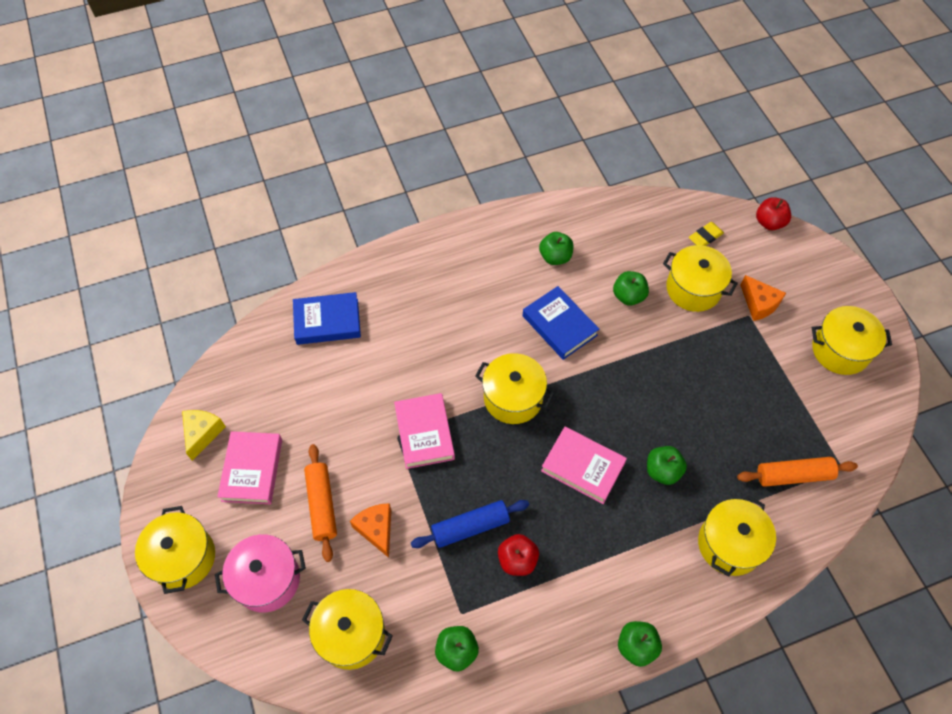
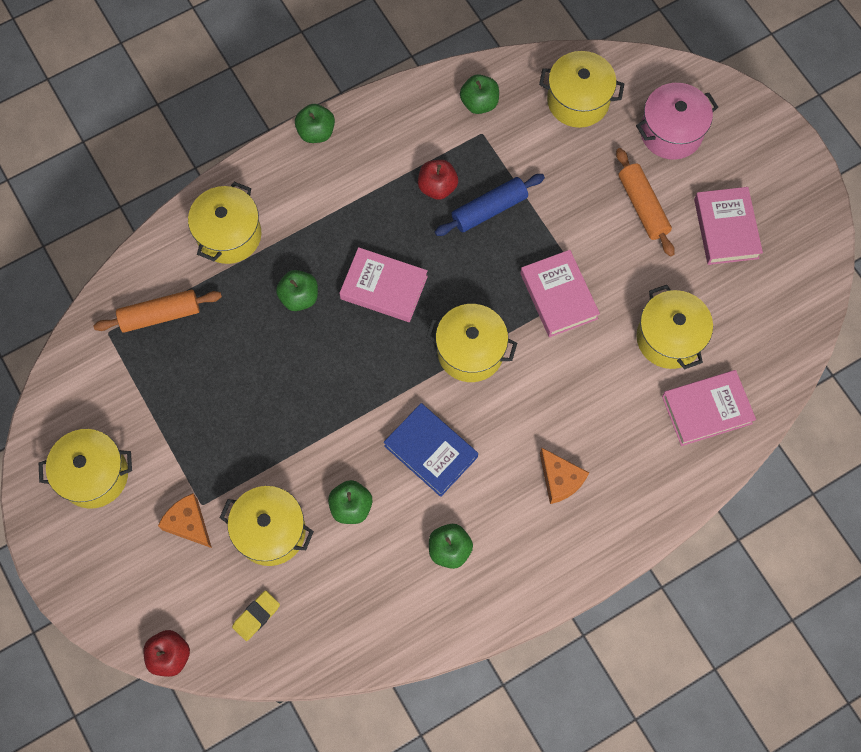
camera: 170 degrees right, 10 degrees up
(183, 557) = (758, 138): yellow pot -> yellow pot (669, 338)
(202, 433) = (793, 257): yellow cheese -> none
(327, 321) = (706, 409): blue book -> pink book
(376, 529) = (581, 192): orange cheese -> orange cheese (560, 480)

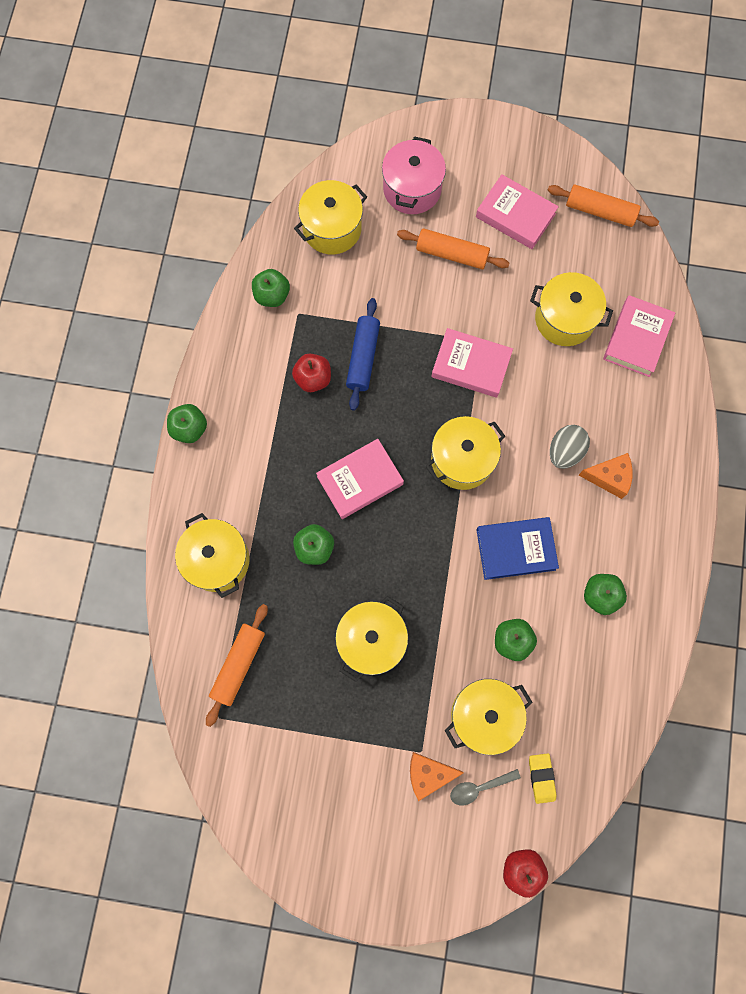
camera: 50 degrees left, 5 degrees up
(94, 475) = (329, 818): yellow pot -> yellow pot (371, 640)
(209, 572) = (479, 787): none -> grey spoon
(550, 427) = (565, 451): none -> grey egg
(796, 292) = (600, 211): none -> orange rolling pin

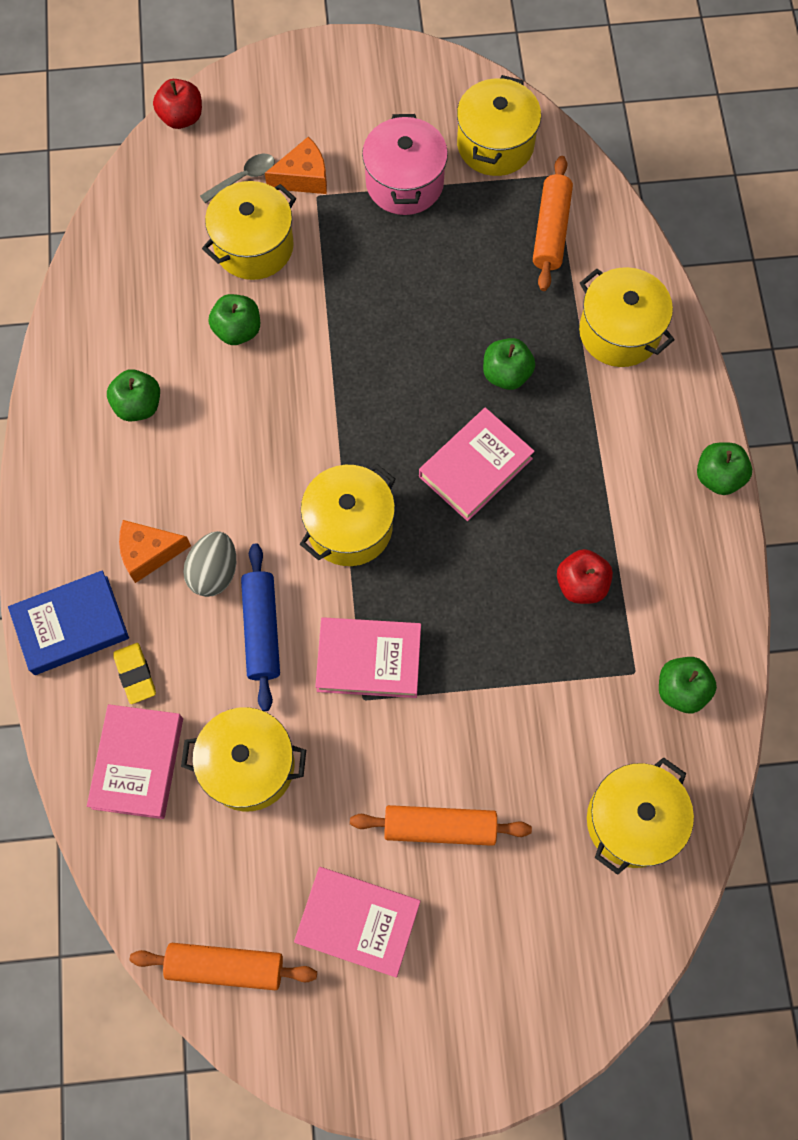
camera: 165 degrees right, 5 degrees down
(363, 357) = (522, 632): blue rolling pin -> blue rolling pin (262, 630)
(371, 640) = (405, 291): yellow pot -> yellow pot (495, 144)
(412, 189) = (531, 924): pink pot -> pink pot (404, 183)
(515, 549) = (255, 433): blue book -> blue book (71, 625)
(541, 778) = (176, 202): yellow eraser -> yellow eraser (135, 674)

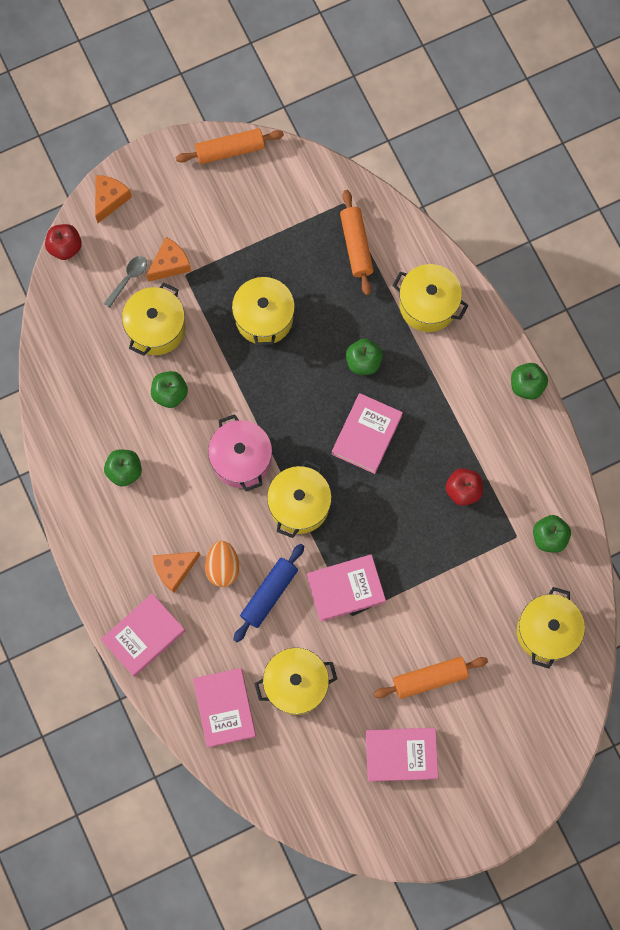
camera: 20 degrees left, 5 degrees up
(71, 625) = (144, 636): blue book -> pink book
(135, 674) = (199, 652): yellow eraser -> none
(214, 572) = (223, 567): grey egg -> orange egg
(225, 966) = (330, 811): orange rolling pin -> orange rolling pin (230, 150)
(260, 81) = (110, 199): none -> orange cheese
(262, 630) = (269, 594): blue rolling pin -> blue rolling pin turned 60 degrees clockwise
(404, 183) = (242, 244): pink pot -> pink pot (241, 459)
(495, 144) = (294, 193): yellow pot -> yellow pot (264, 318)

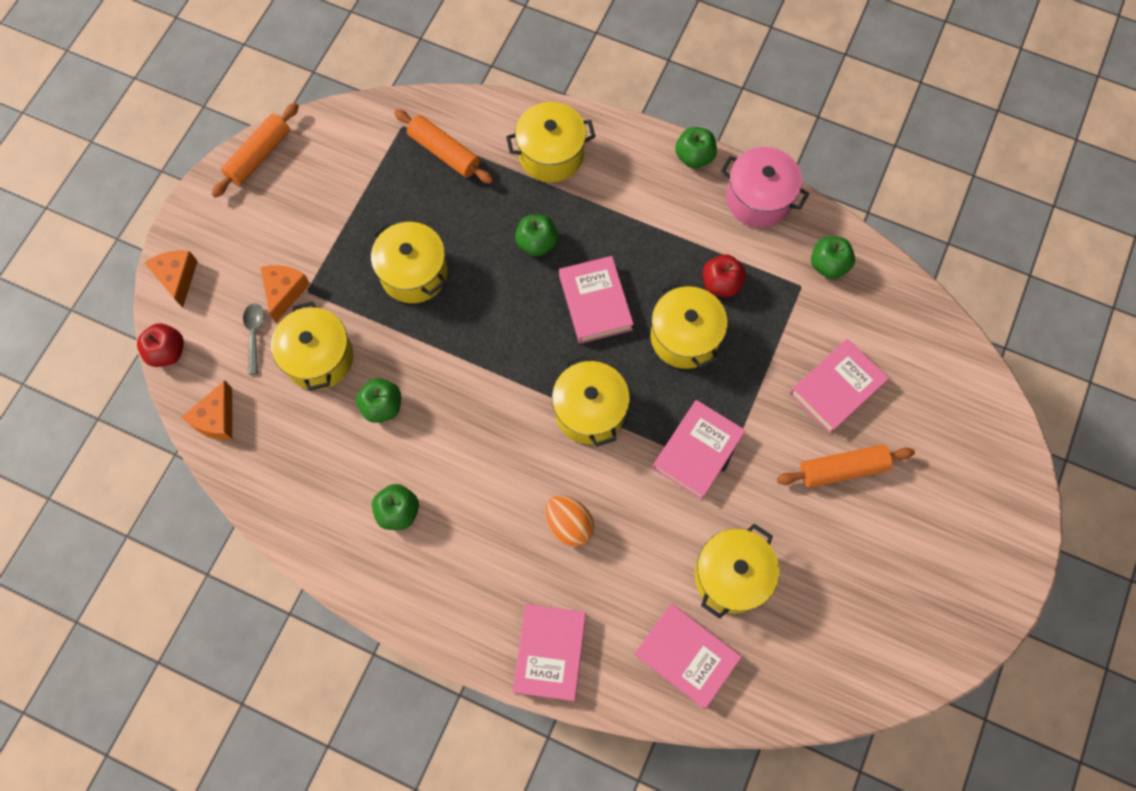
camera: 40 degrees left, 5 degrees down
(174, 570) = (525, 565): orange cheese -> orange cheese (217, 419)
(241, 459) = (501, 413): pink pot -> pink pot (758, 199)
(269, 594) = (633, 513): blue rolling pin -> none
(401, 754) = (881, 559): pink book -> pink book (836, 388)
(430, 678) = (842, 469): orange rolling pin -> orange rolling pin turned 45 degrees clockwise
(546, 631) = (900, 345): yellow pot -> yellow pot (684, 337)

